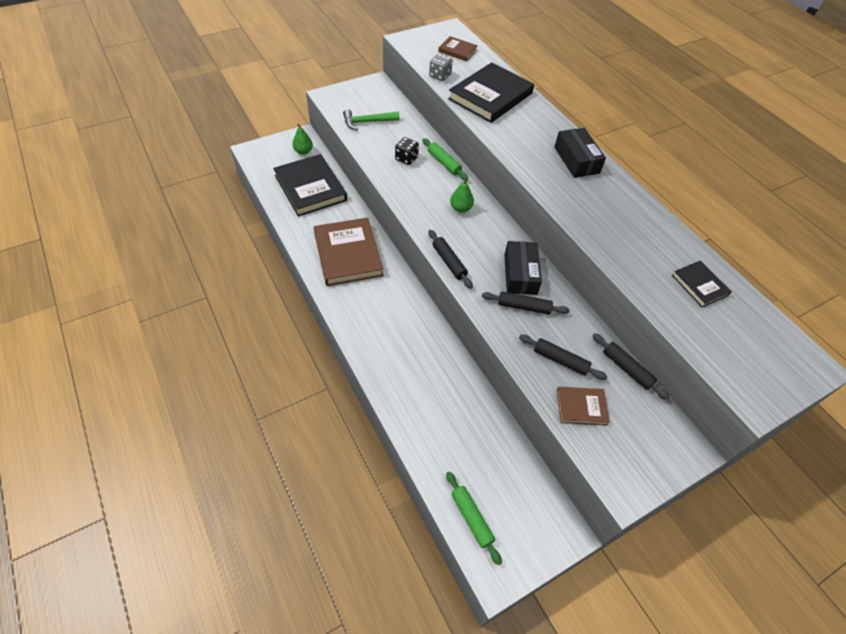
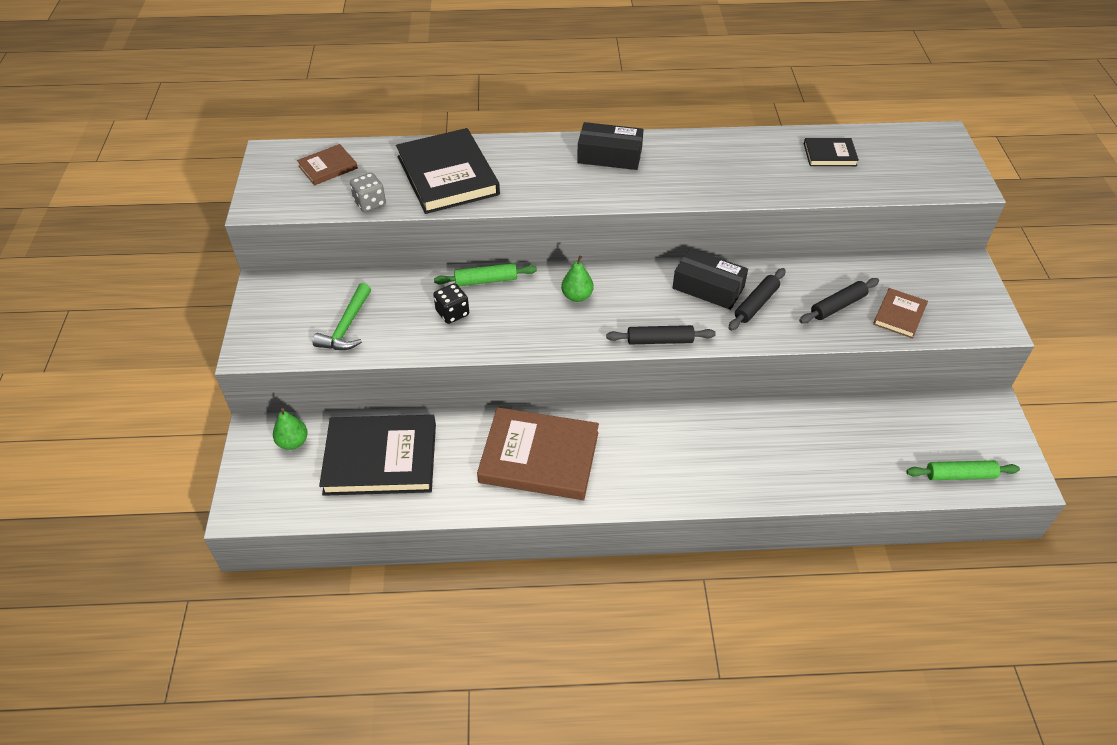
camera: 60 degrees left, 5 degrees down
(626, 369) = (866, 263): black rolling pin -> none

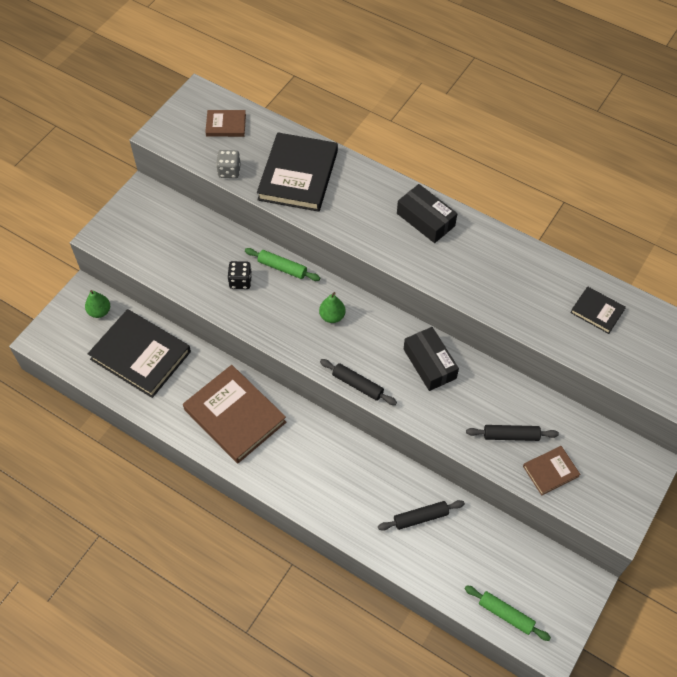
camera: 35 degrees right, 10 degrees up
(347, 327) = (168, 253): green hammer -> none
(756, 304) = (452, 398): black rolling pin -> black rolling pin (421, 517)

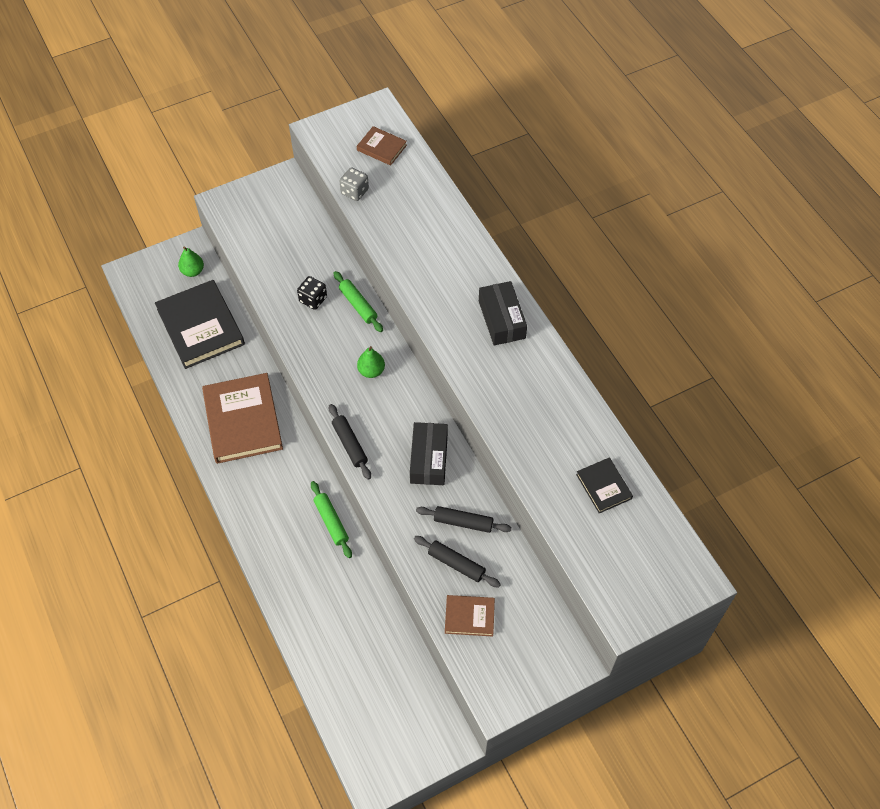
camera: 30 degrees right, 0 degrees up
(298, 175) = (413, 223): black book -> none
(421, 517) = (341, 598): black rolling pin -> black rolling pin (463, 522)
(505, 615) = (355, 727): green rolling pin -> green rolling pin (331, 522)

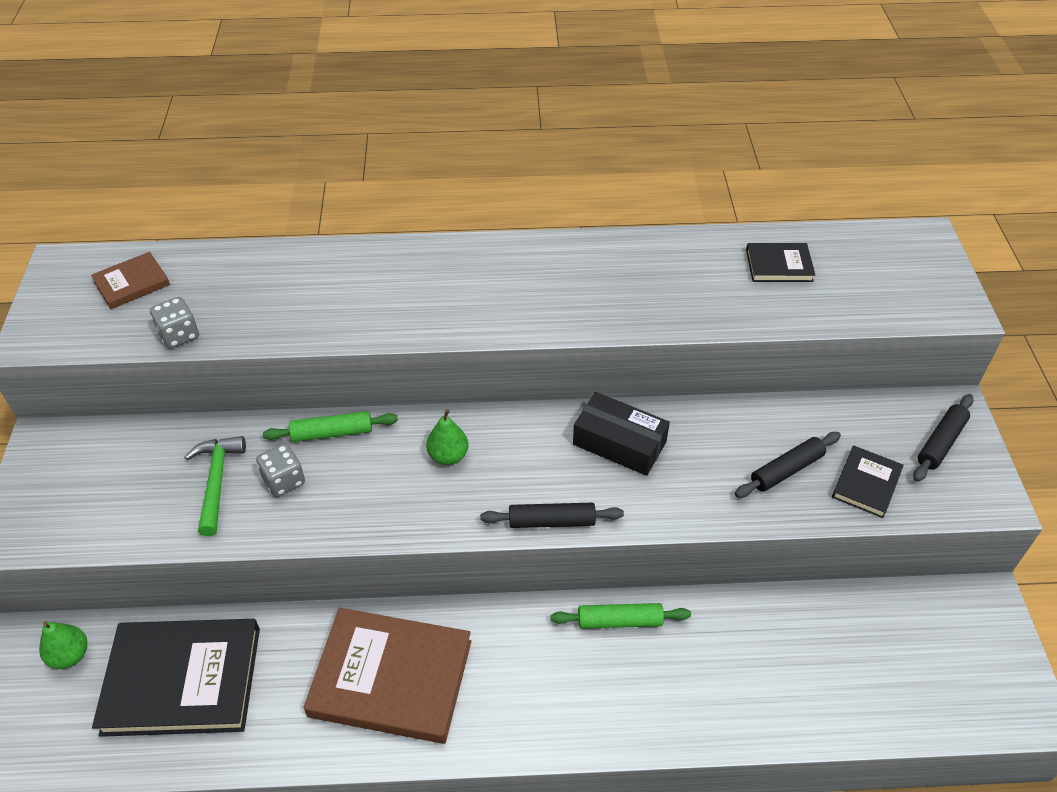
camera: 65 degrees left, 10 degrees down
(297, 269) = (216, 481): none -> green hammer
(313, 299) = (284, 480): black dice -> grey dice
(463, 522) = (729, 442): black rolling pin -> black rolling pin (941, 443)
(469, 616) = (866, 484): brown book -> black book
(501, 319) = (496, 267): black box -> none

